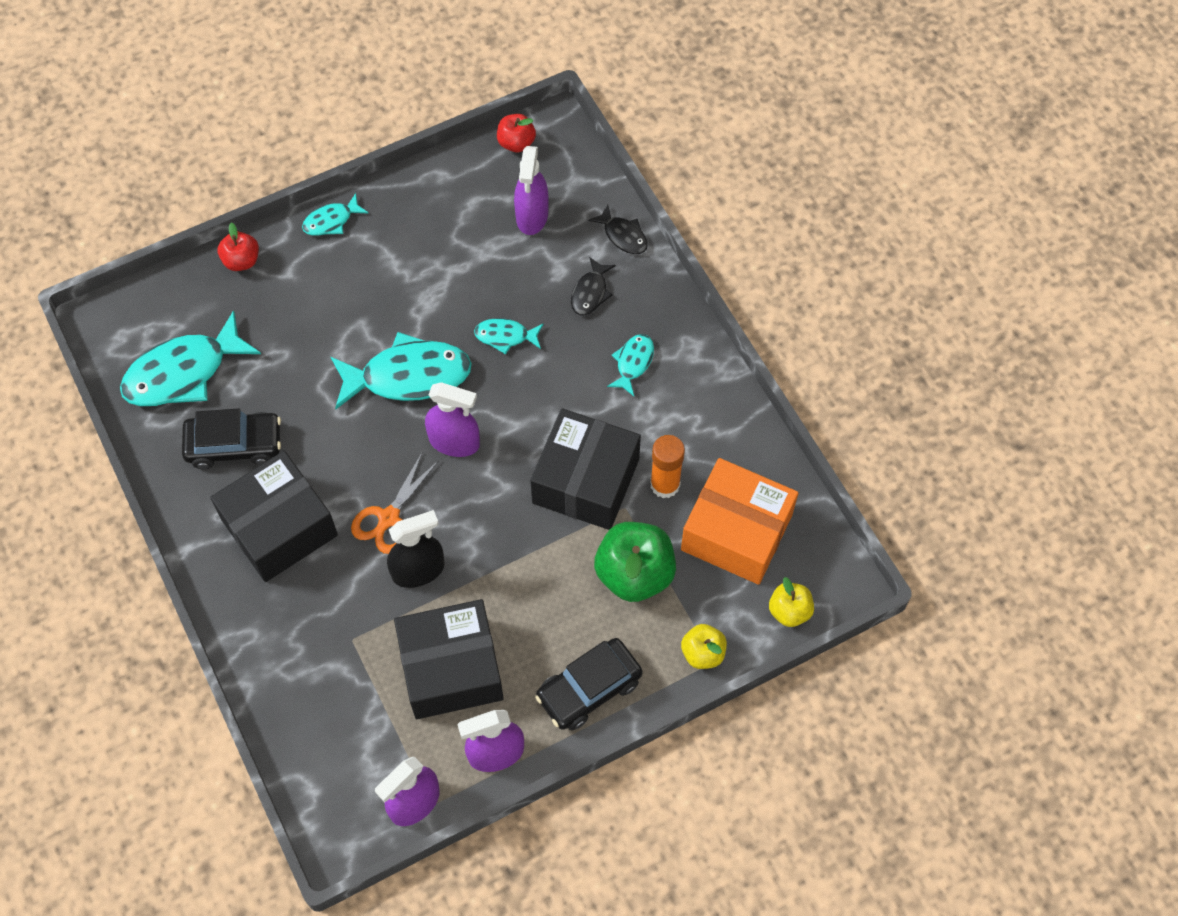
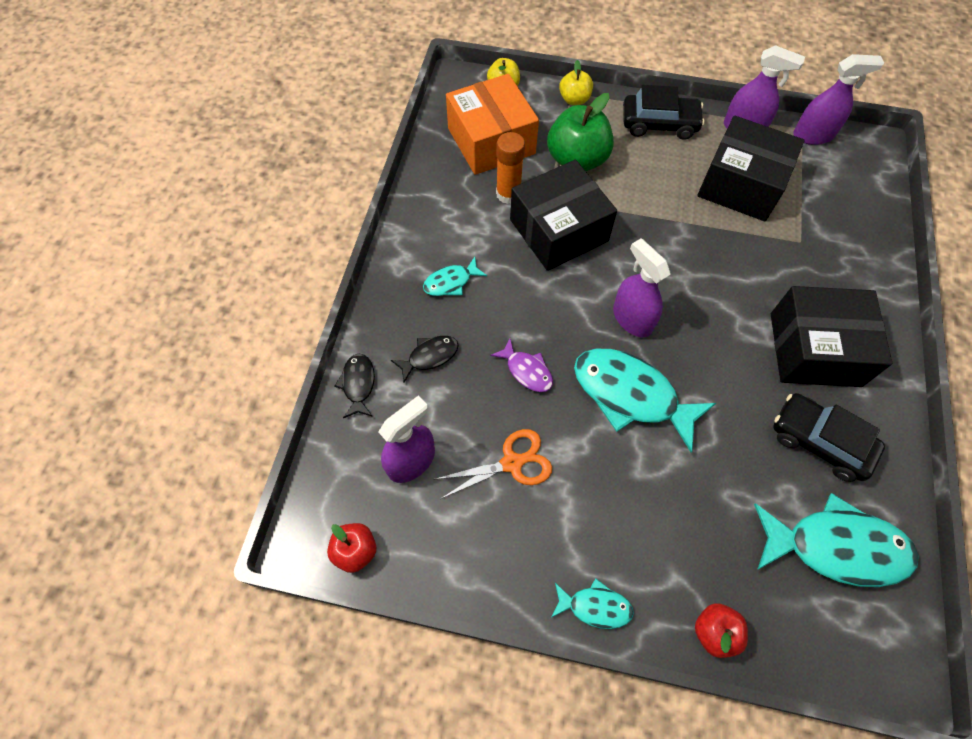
camera: 140 degrees left, 0 degrees up
(389, 518) = (722, 300): orange scissors -> orange scissors (512, 463)
(418, 570) = (723, 252): black spray bottle -> none
(505, 336) = (527, 371): turquoise fish -> purple fish

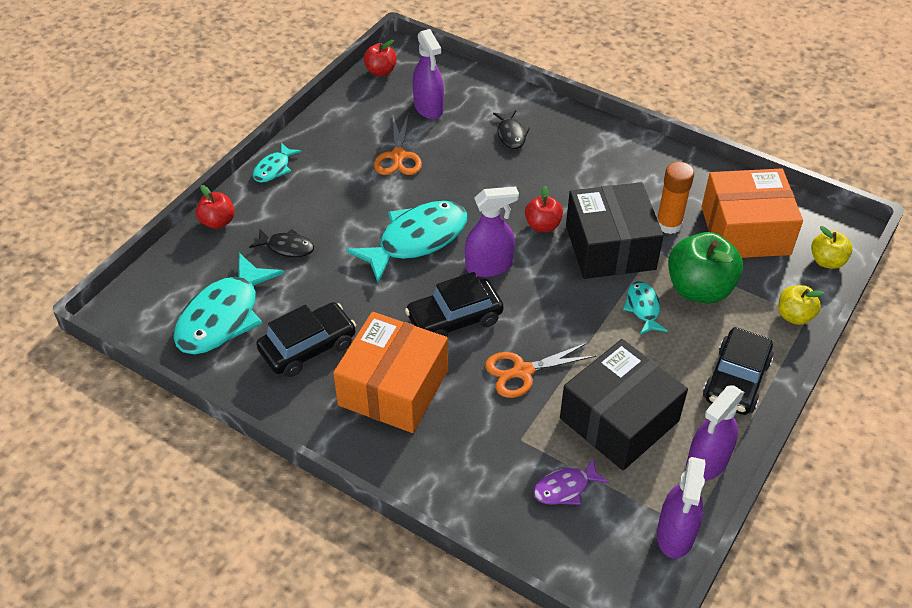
camera: 110 degrees right, 15 degrees down
(358, 384) = (505, 94): black fish -> black fish (287, 247)
(451, 282) = (579, 162): turquoise fish -> turquoise fish (643, 308)
(527, 371) = (471, 185): purple fish -> purple fish (565, 488)
(556, 289) = (542, 225): none -> red apple
(711, 327) = (454, 319): none -> black car
(736, 258) = (523, 371): none -> orange scissors
(814, 349) = (393, 388): black box -> orange box

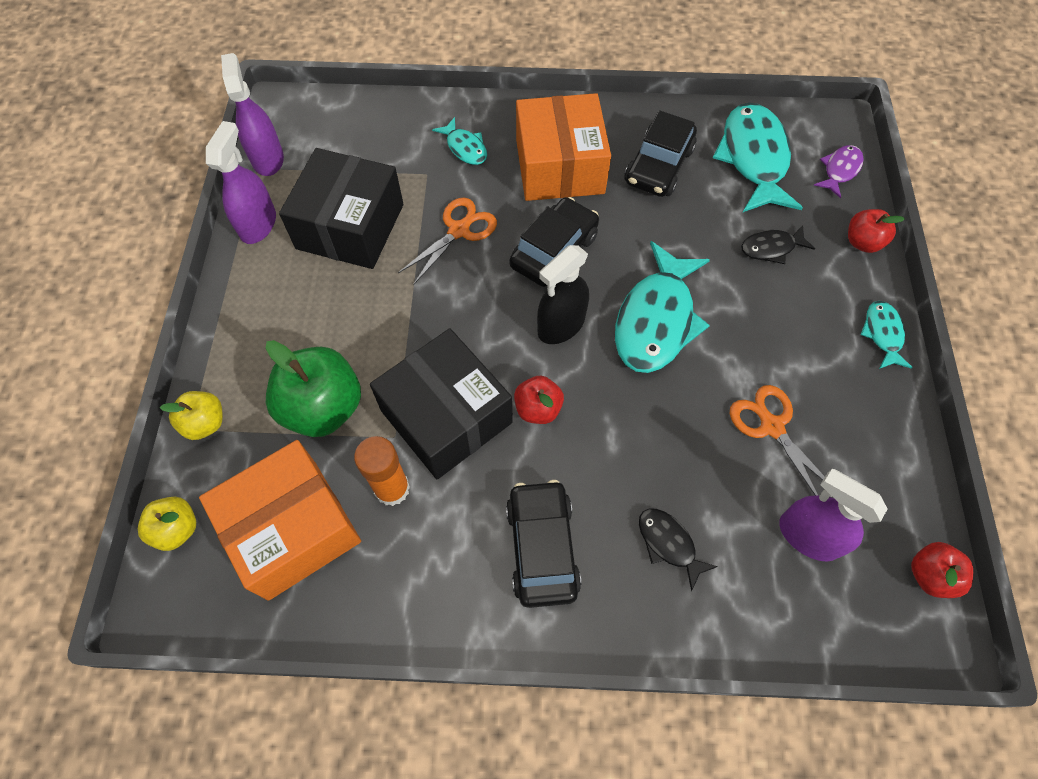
camera: 150 degrees right, 15 degrees up
(489, 266) = (561, 325): purple spray bottle -> black spray bottle
(565, 488) = (370, 154): purple fish -> purple fish (840, 170)
(643, 308) = (375, 352): turquoise fish -> turquoise fish (465, 148)
(736, 380) = (252, 314): black car -> black car (542, 547)

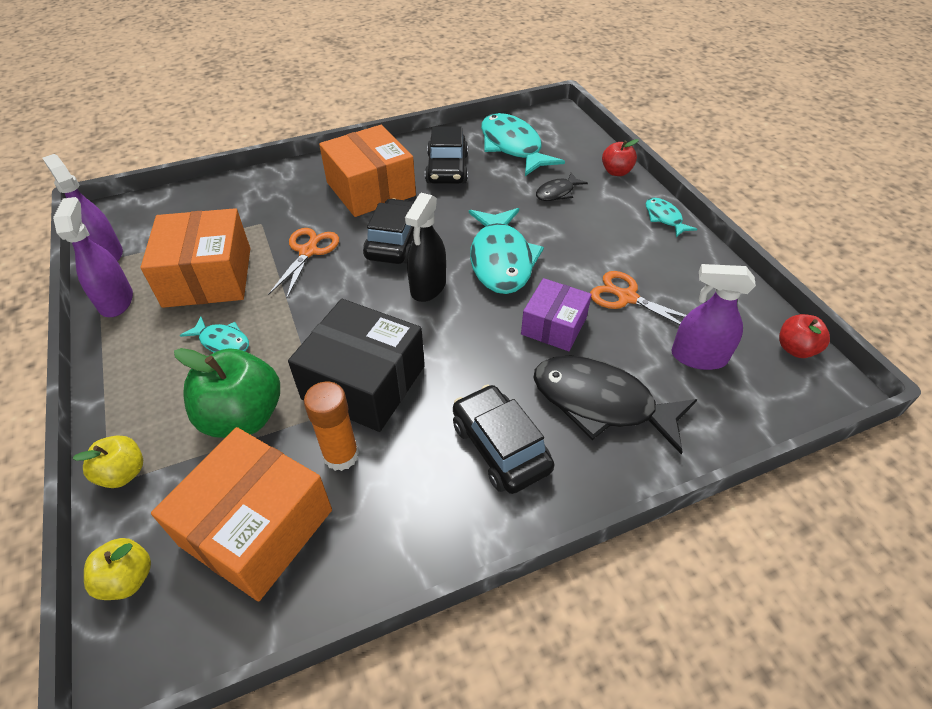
camera: 25 degrees left, 15 degrees down
(350, 226) = (208, 277): black box -> orange box
(465, 148) = (286, 198): turquoise fish -> turquoise fish (222, 342)
(538, 409) = (440, 349): red apple -> none
(668, 544) = (601, 403): black fish -> black fish, size x2.01
(669, 429) = (554, 326): none -> purple box
(840, 170) = (575, 138): purple fish -> none

